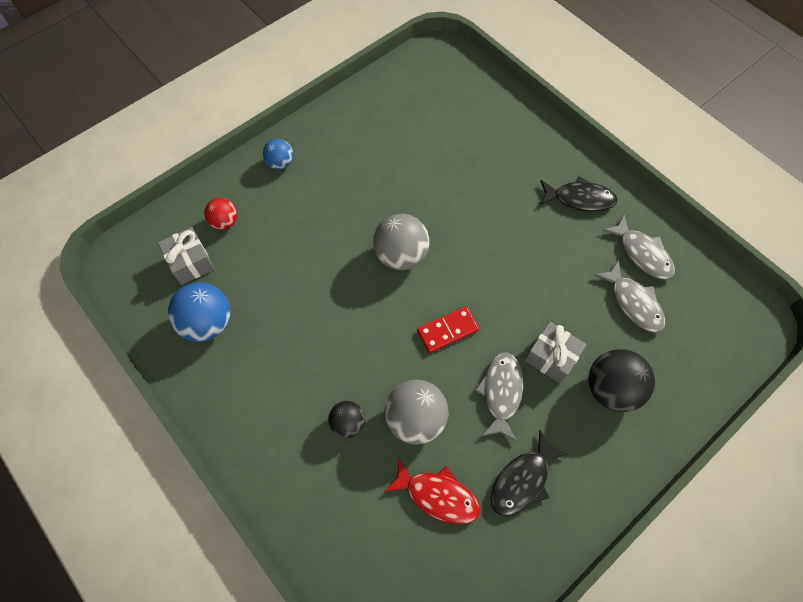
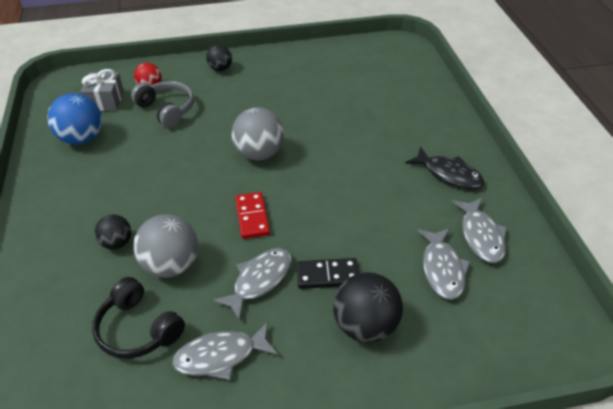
camera: 30 degrees right, 20 degrees down
(267, 244) = (167, 110): none -> grey headphones
(280, 163) = (220, 68): blue ball -> black ball
(437, 495) = (138, 329): red fish -> black headphones
(447, 330) = (252, 217): red domino -> red domino turned 75 degrees clockwise
(522, 480) = (220, 356): black fish -> grey fish
(551, 357) = (327, 275): grey gift -> black domino

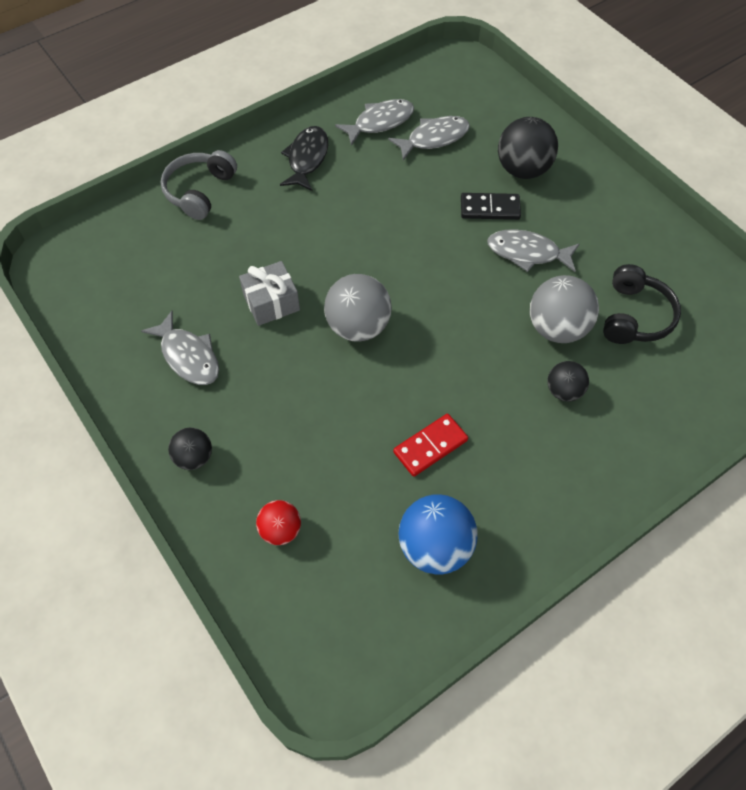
camera: 115 degrees left, 15 degrees up
(105, 101) = (341, 573): grey gift -> grey gift (271, 302)
(167, 110) = (323, 474): grey headphones -> grey headphones (200, 191)
(220, 356) = (614, 247): grey fish -> grey fish (188, 356)
(252, 217) = (457, 291): red domino -> red domino (430, 446)
(327, 275) = (490, 208): black domino -> black domino turned 60 degrees counterclockwise

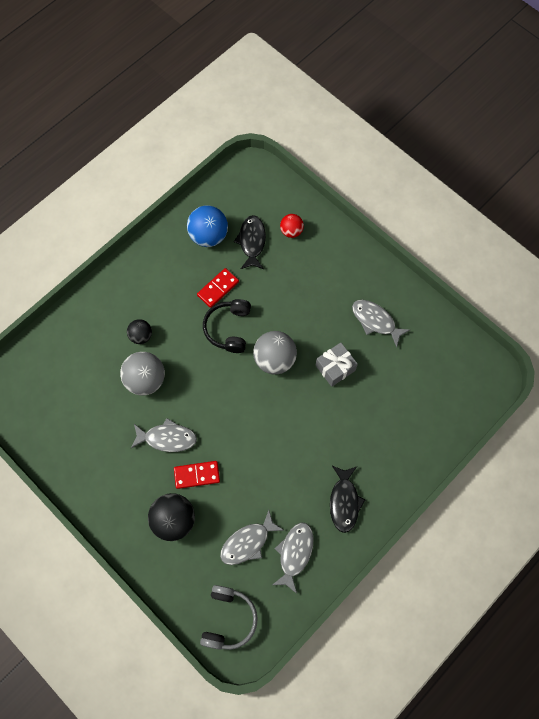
camera: 170 degrees right, 10 degrees up
(194, 457) = (350, 261): black ball -> none
(200, 191) = (415, 454): grey headphones -> grey headphones (228, 619)
(357, 521) = (252, 241): none -> black fish
(380, 122) = (294, 553): grey fish -> grey fish turned 150 degrees clockwise
(490, 208) = (197, 475): black domino -> red domino
(634, 316) = (94, 398): black headphones -> black headphones (229, 329)

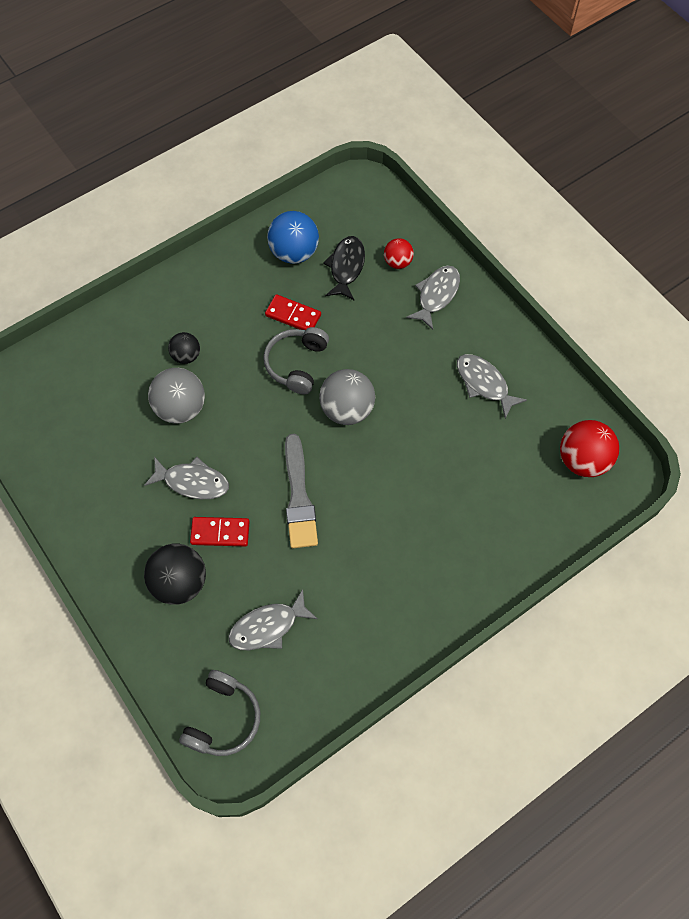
camera: 10 degrees right, 5 degrees down
(218, 289) = (293, 315): red domino -> red domino turned 60 degrees clockwise
(229, 329) = (297, 364): black headphones -> grey headphones
(251, 436) = (299, 497): none -> grey brush
(294, 553) = (325, 651): grey fish -> grey fish (436, 295)
(335, 368) = (422, 431): grey gift -> none
(344, 502) = (402, 597): black fish -> none
(459, 370) = (582, 460): none -> red ball

